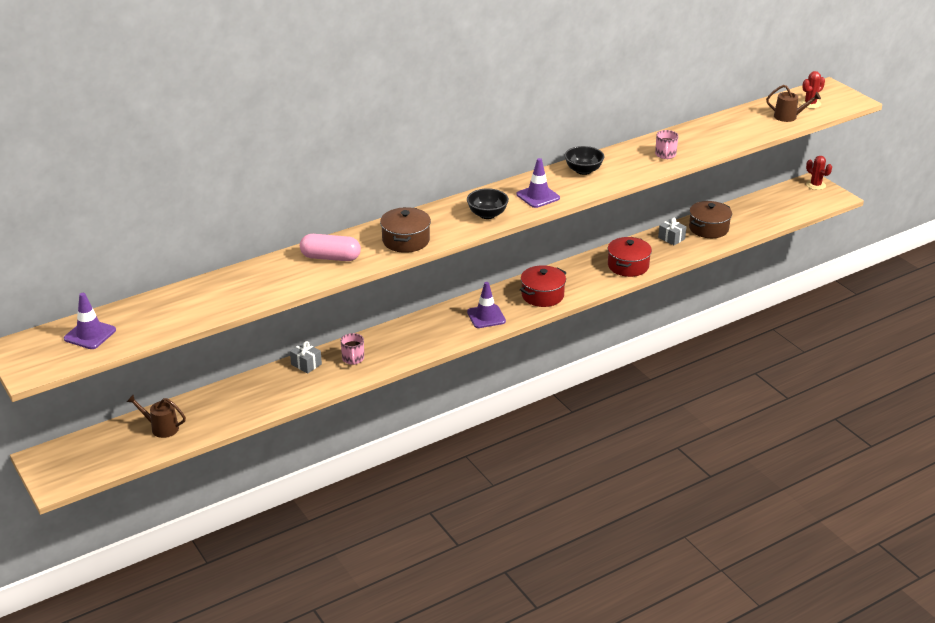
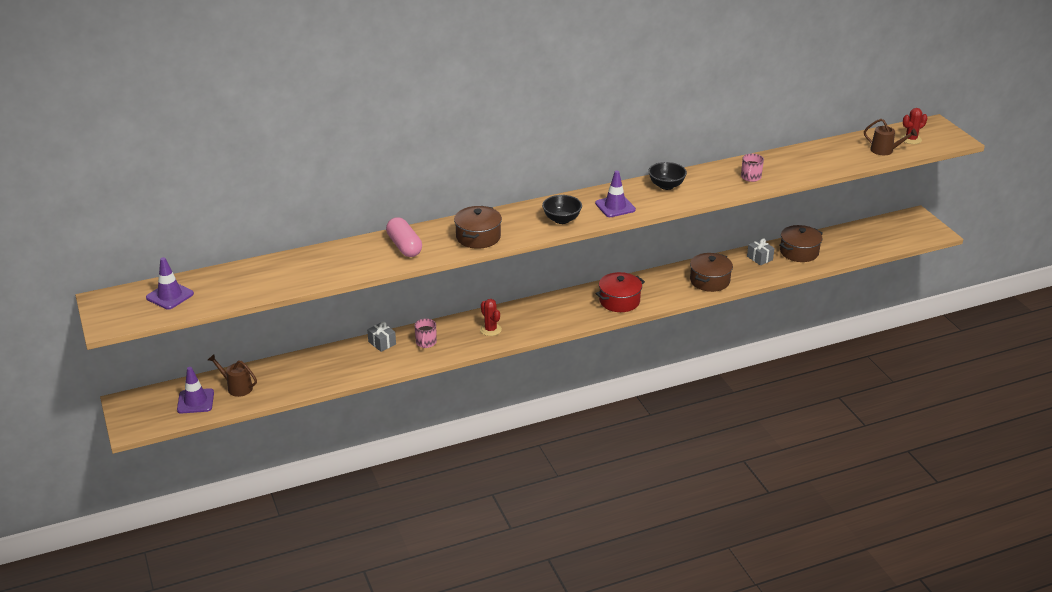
camera: 10 degrees right, 0 degrees up
(330, 257) = (404, 246): pink capsule -> pink capsule turned 45 degrees clockwise
(486, 317) = (560, 316): purple traffic cone -> purple traffic cone (195, 401)
(628, 266) = (709, 281): red pot -> brown pot
(815, 185) = (918, 219): red cactus -> red cactus (490, 329)

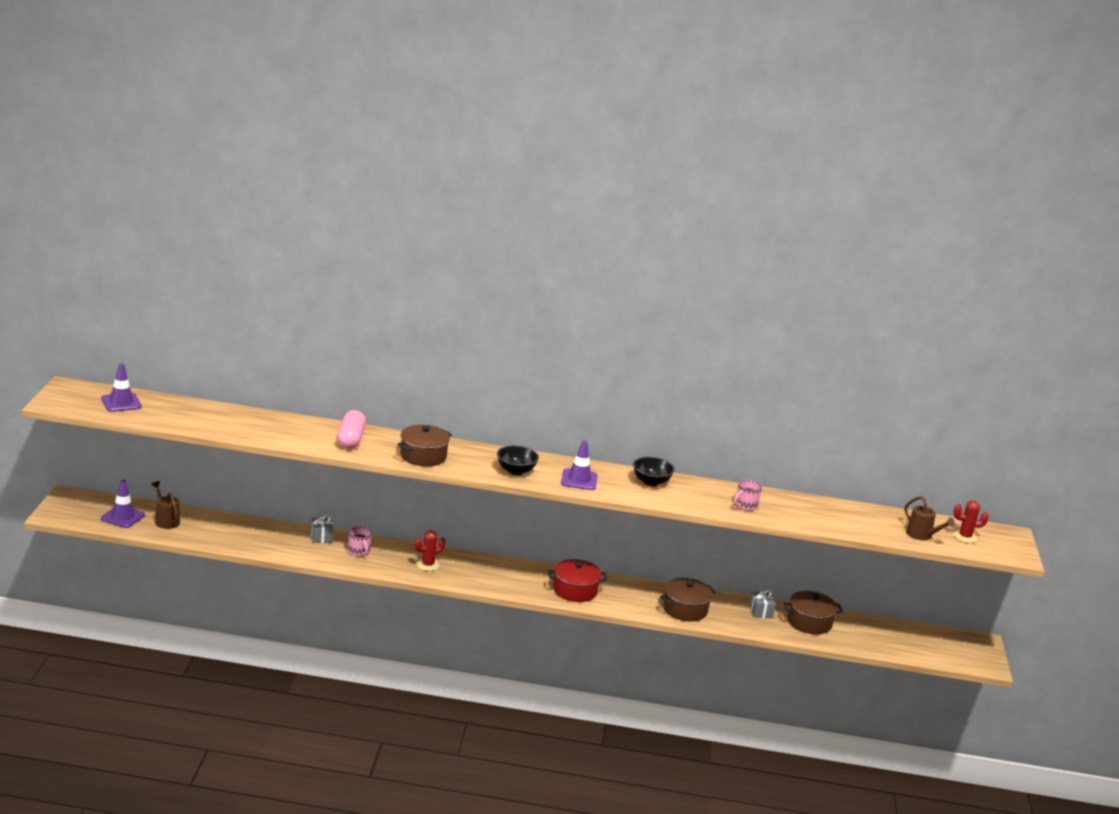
camera: 25 degrees right, 10 degrees down
(426, 343) = (359, 552): pink mug -> pink mug turned 60 degrees counterclockwise
(490, 329) = (427, 565): red cactus -> red cactus turned 60 degrees clockwise

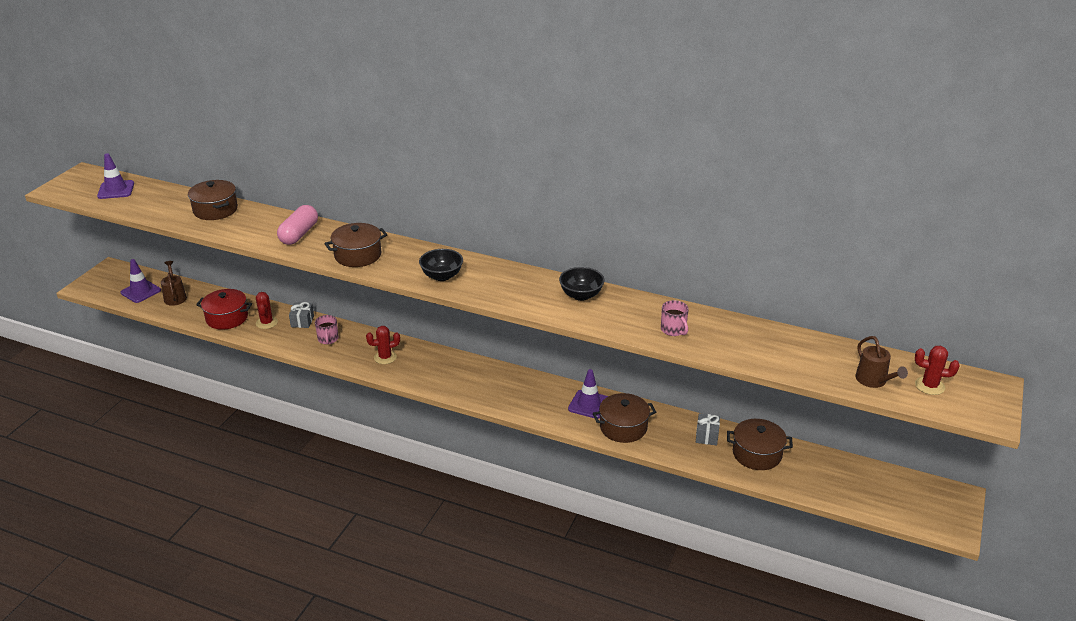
camera: 20 degrees right, 10 degrees up
(246, 419) = (215, 210): none -> brown pot
(284, 540) = (266, 323): none -> red cactus
(575, 590) = (517, 396): red pot -> red pot (227, 318)
(579, 480) = (503, 289): purple traffic cone -> purple traffic cone (589, 404)
(745, 506) = (673, 330): pink mug -> pink mug turned 90 degrees counterclockwise

